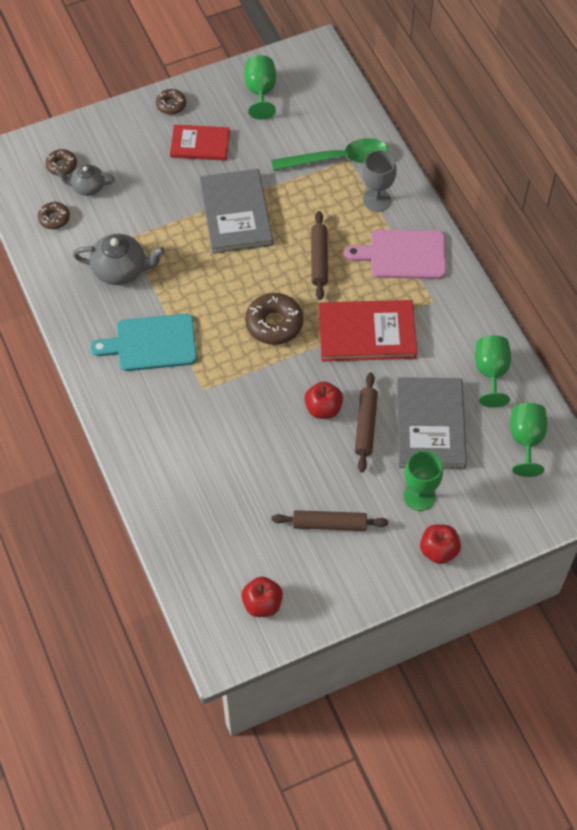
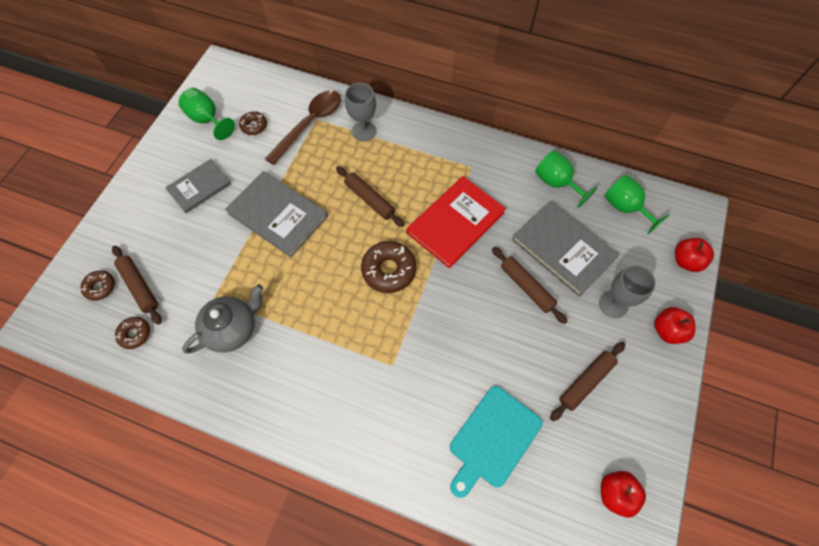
camera: 45 degrees left, 5 degrees up
(87, 187) = (139, 287): grey teapot -> brown rolling pin
(151, 343) = (316, 365): turquoise cutting board -> turquoise cutting board (492, 439)
(171, 105) = (148, 176): brown donut -> brown donut (254, 126)
(200, 144) = (199, 187): red book -> grey book
(323, 408) = (487, 301): red apple -> red apple (686, 261)
(338, 159) = (310, 124): green spoon -> brown spoon
(403, 254) = (419, 152): pink cutting board -> none
(419, 496) = (613, 304): green goblet -> grey goblet

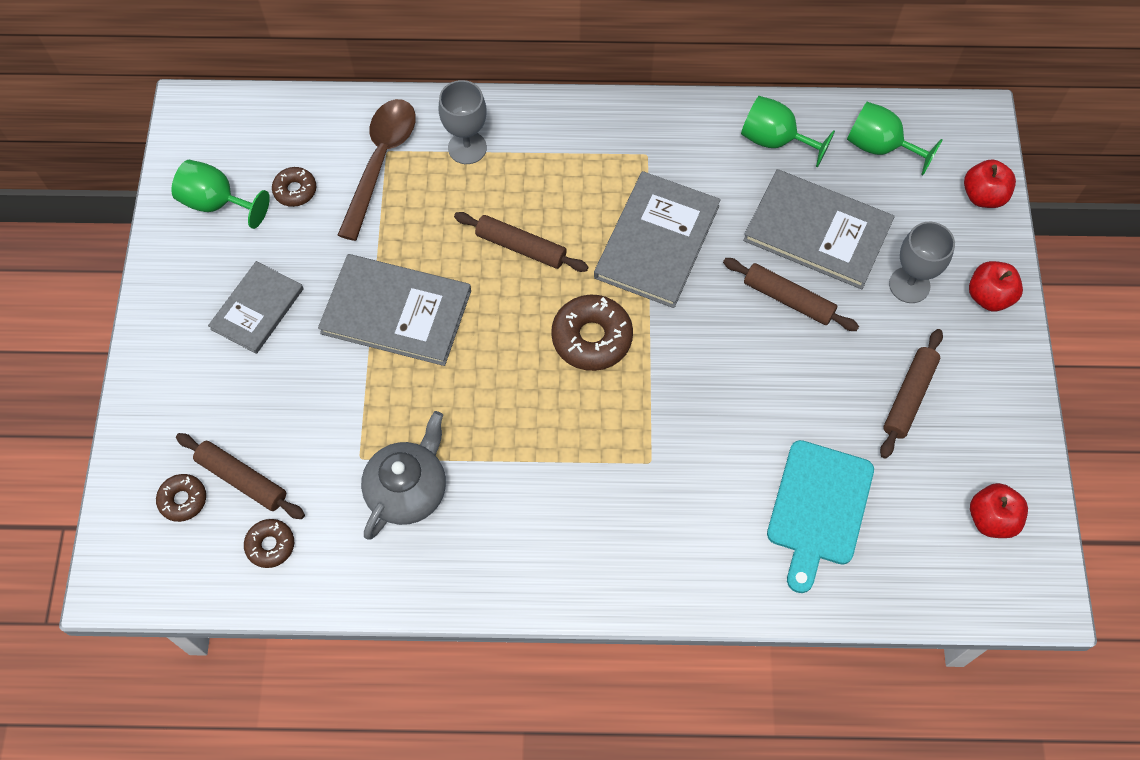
camera: 20 degrees left, 0 degrees up
(455, 222) = (657, 241): red book -> grey book

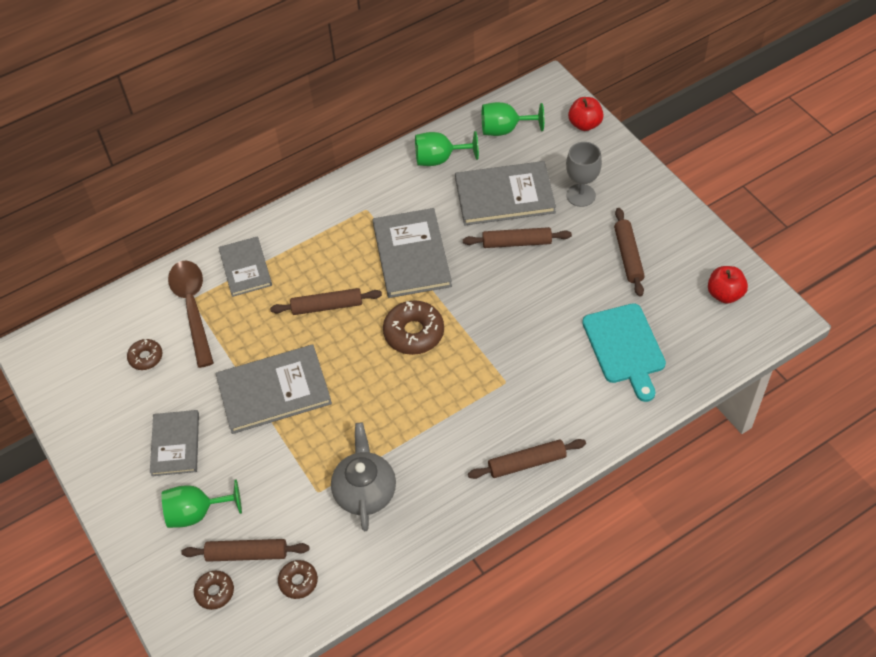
camera: 30 degrees left, 10 degrees down
(217, 203) = (95, 396): green goblet -> green goblet (197, 513)
(467, 148) = (245, 268): grey goblet -> grey book
(603, 573) = (526, 463): none -> brown rolling pin
(989, 296) = (630, 176): red apple -> none

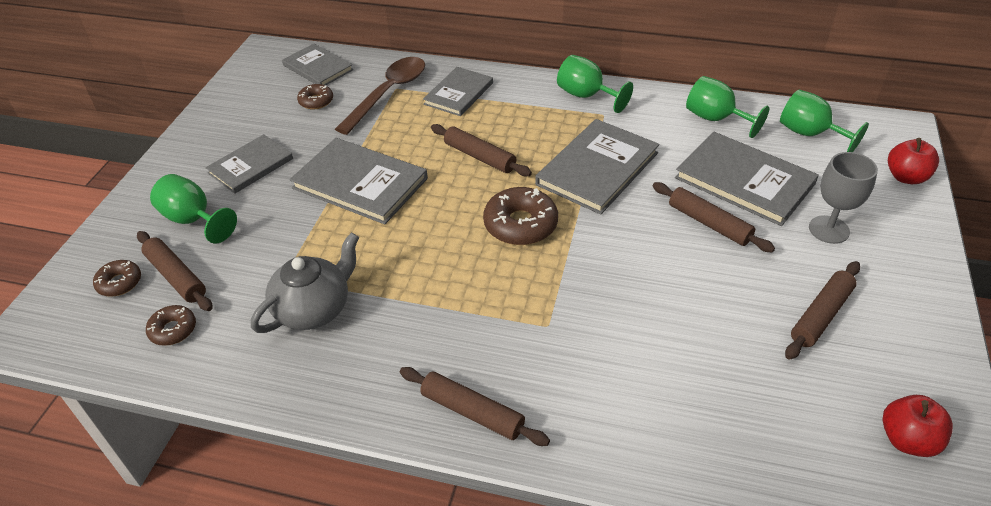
camera: 45 degrees right, 10 degrees down
(102, 329) = (318, 67): none -> grey book
(337, 202) = (586, 96): none -> green goblet
(625, 347) = (712, 395): turquoise cutting board -> none

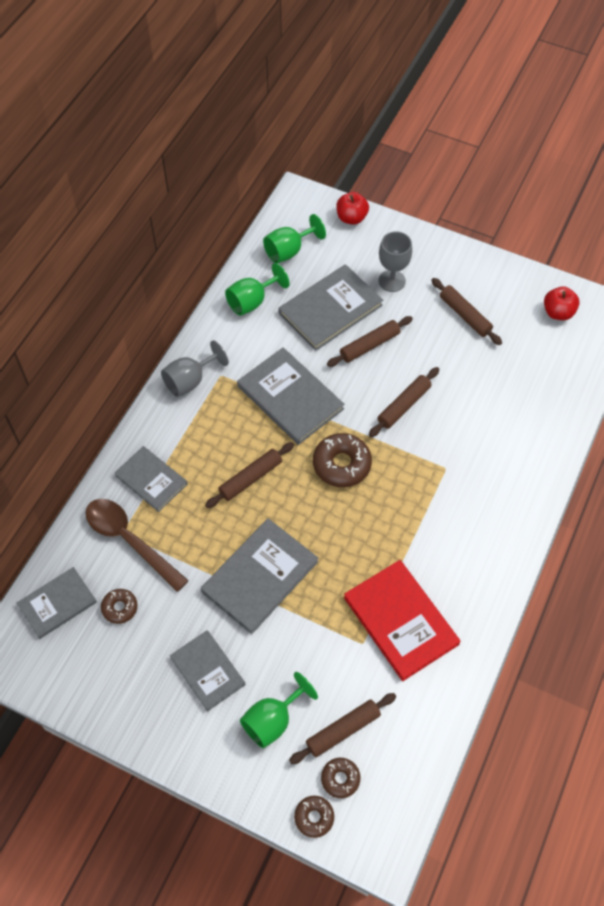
camera: 80 degrees left, 15 degrees up
(173, 330) = (403, 728): brown donut -> brown donut (314, 817)
(314, 309) = (401, 620): grey teapot -> red book
(472, 412) = (509, 526): brown rolling pin -> brown rolling pin (403, 405)
(586, 96) = (190, 381): green goblet -> grey goblet

